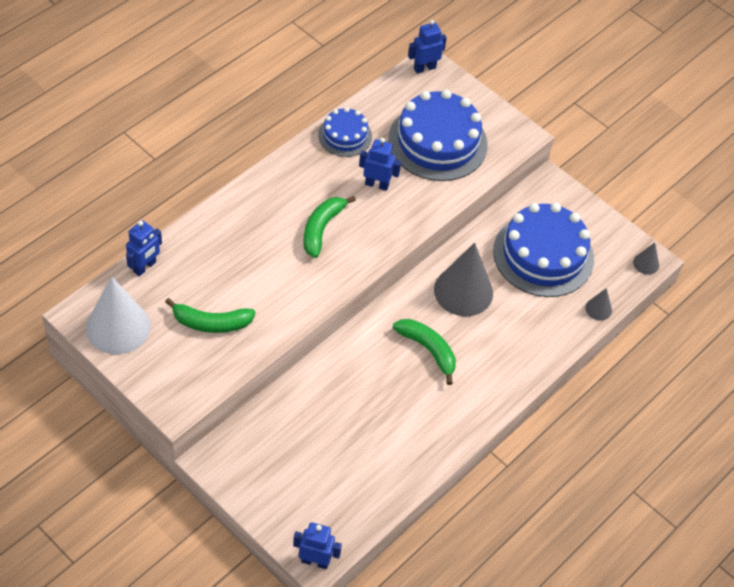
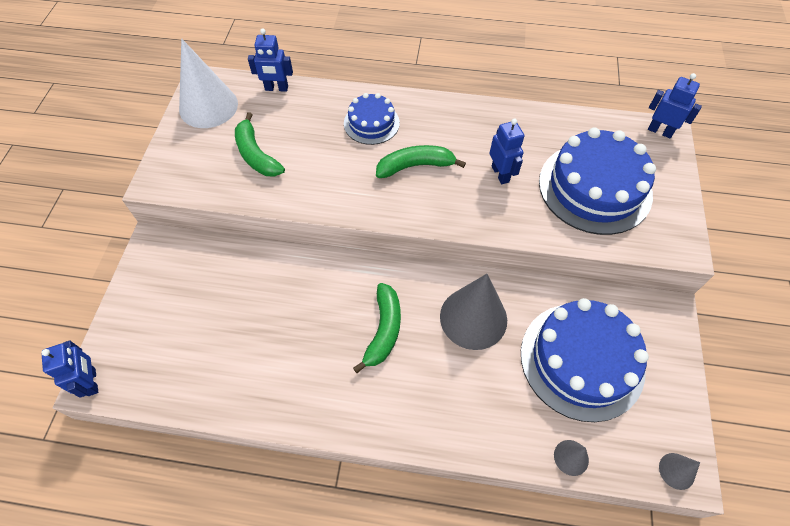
camera: 60 degrees right, 5 degrees up
(345, 136) = (526, 124): blue cake -> blue cake (371, 123)

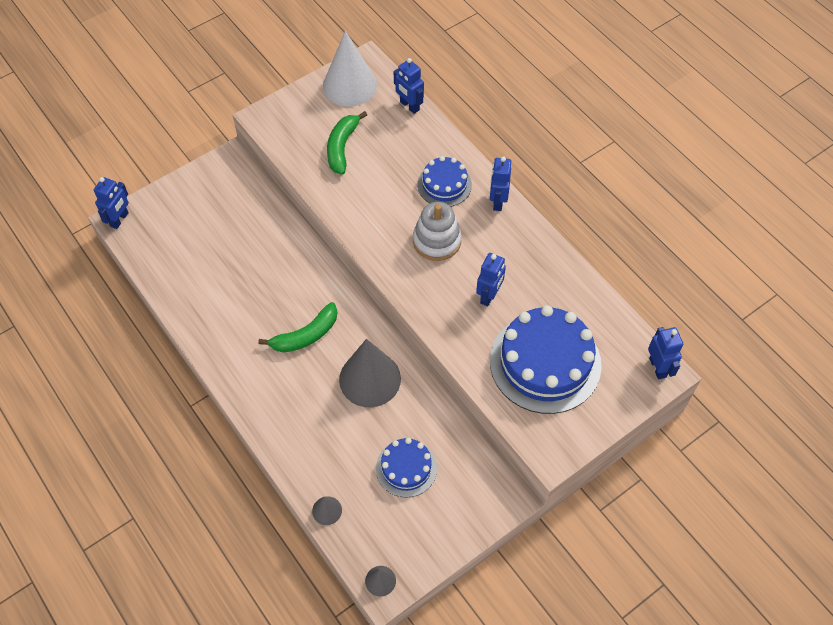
camera: 45 degrees right, 0 degrees up
(415, 166) = (437, 241): green banana -> white stacking toy
(424, 106) = (497, 201): none -> blue robot
(582, 360) = (406, 468): blue cake -> blue cake, size x0.54

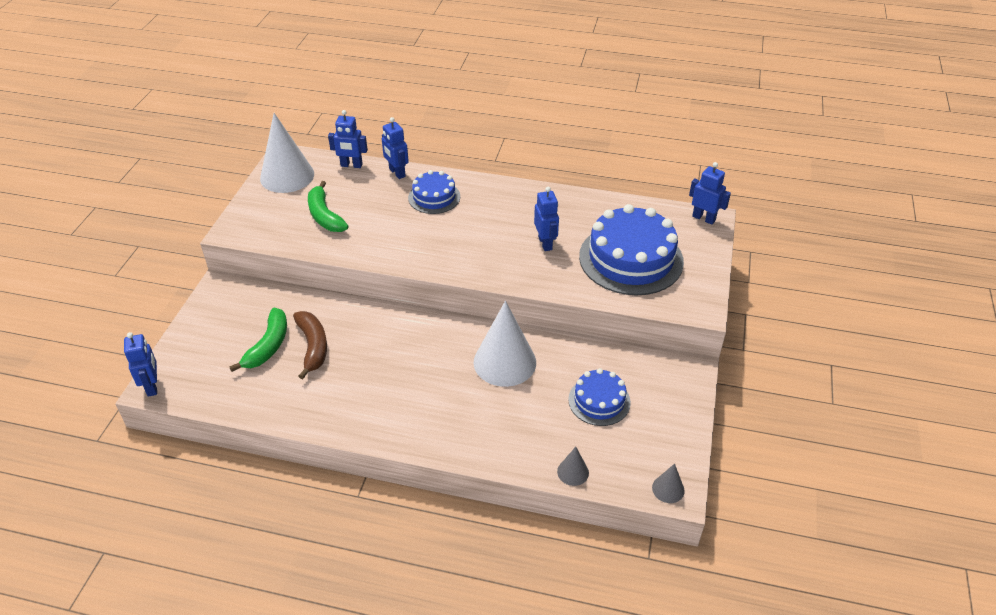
camera: 40 degrees left, 15 degrees down
(248, 262) = (313, 346): none -> brown banana
(306, 335) = (420, 366): green banana -> green banana (268, 346)
(370, 379) = (504, 362): grey cone -> white cone
(437, 241) = (468, 232): white stacking toy -> none
(497, 201) = (485, 186): blue robot -> blue robot (397, 173)

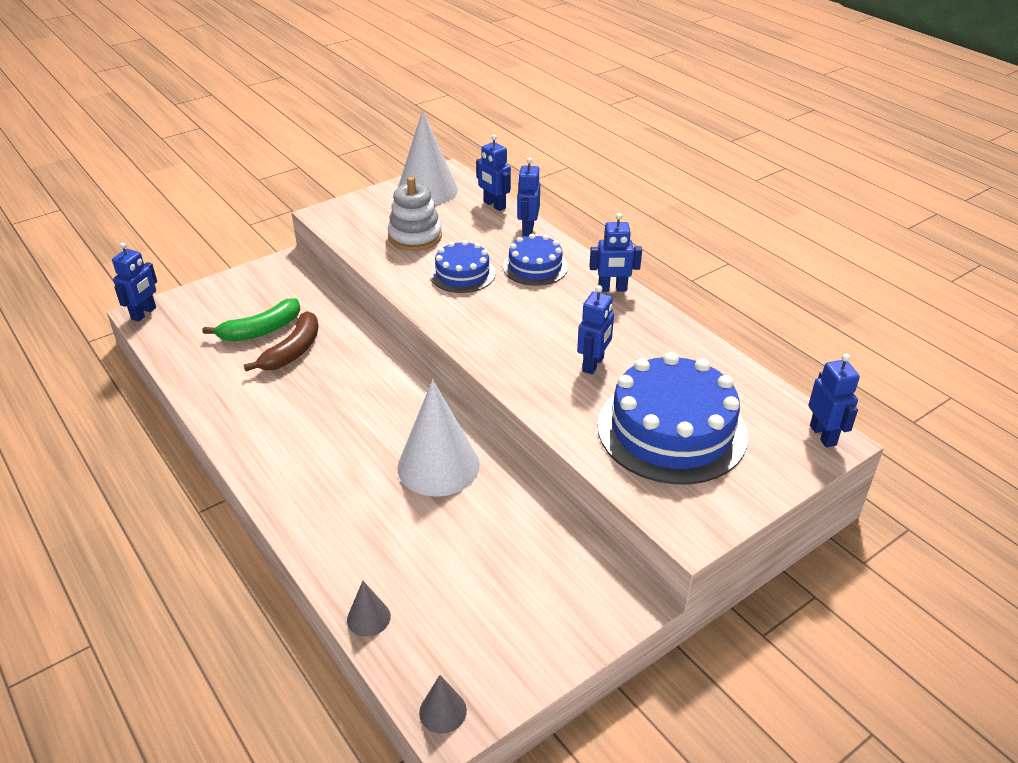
camera: 40 degrees right, 5 degrees down
(324, 216) = (415, 237): green banana -> white stacking toy
(499, 188) = (612, 289): none -> blue robot
(599, 401) = (485, 565): blue cake -> blue cake (462, 274)

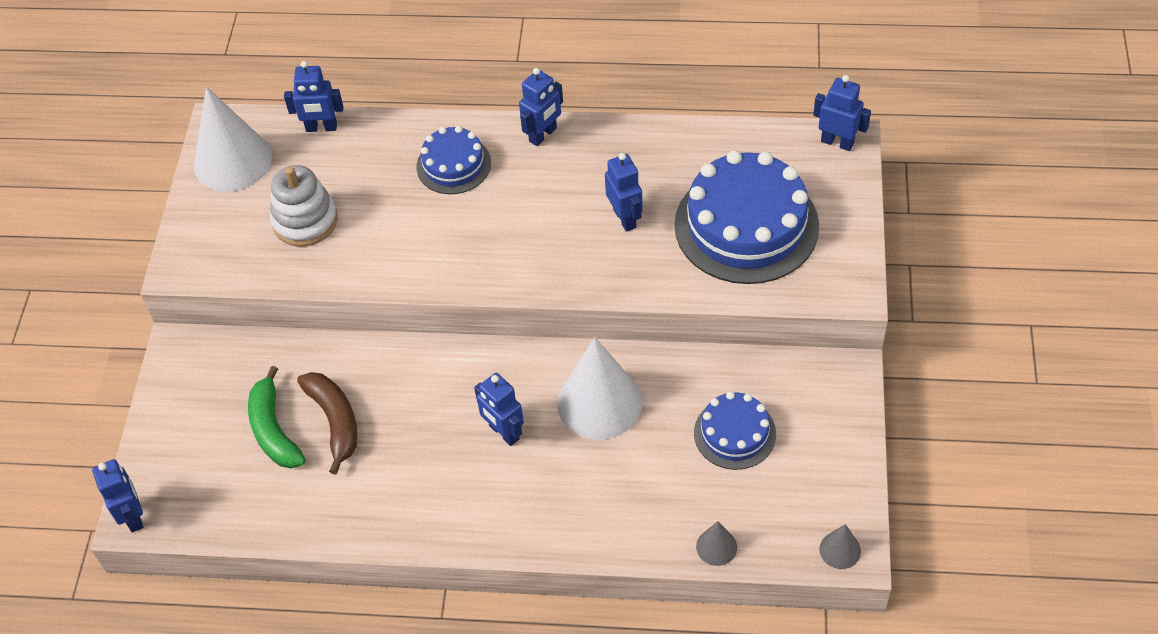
camera: 45 degrees left, 15 degrees up
(261, 330) = (274, 430): green banana -> green banana turned 150 degrees clockwise
(462, 274) = (405, 223): blue cake -> blue cake (734, 433)
(527, 229) = (390, 131): blue robot -> blue robot (503, 432)

